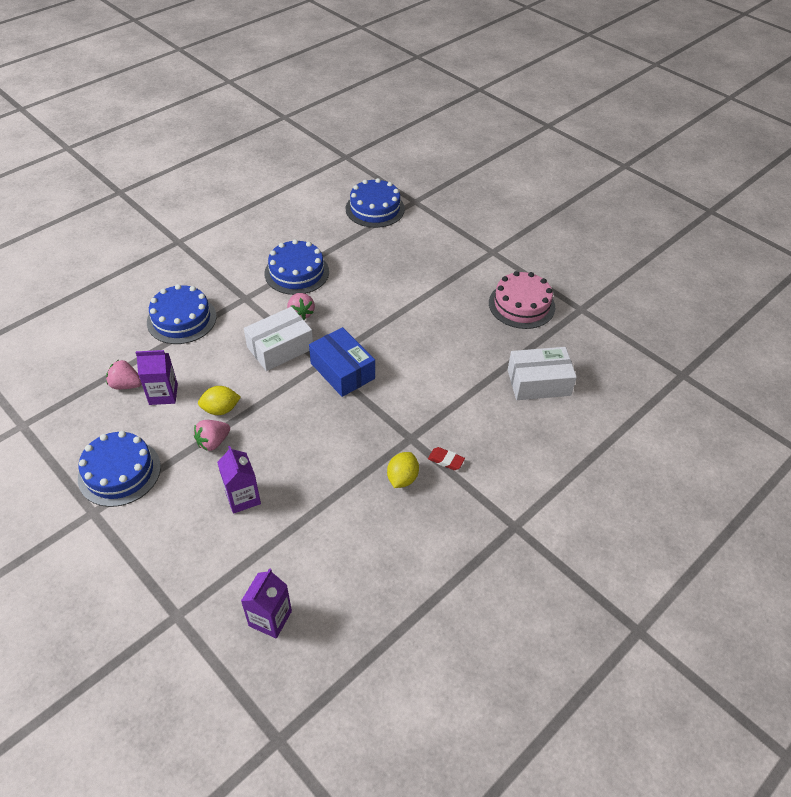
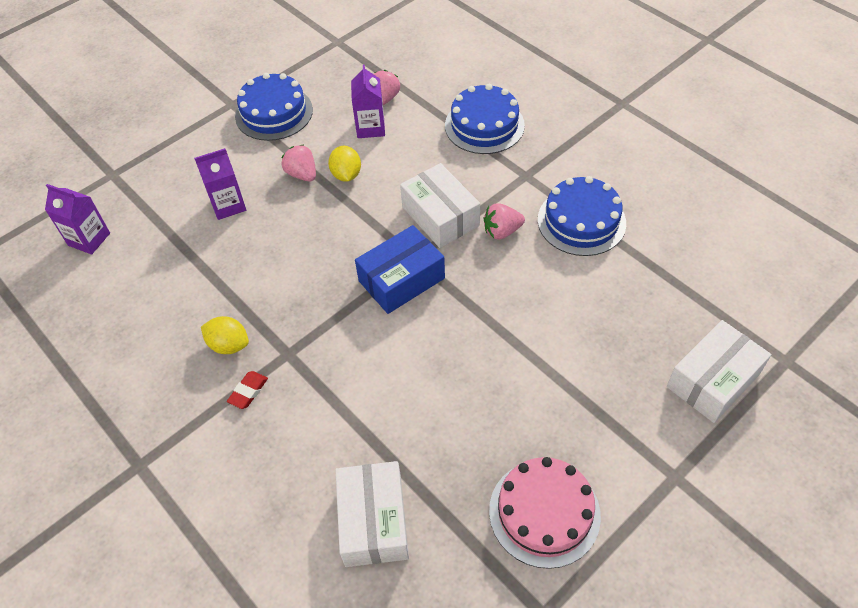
camera: 95 degrees right, 5 degrees up
(375, 209) = (749, 305): blue cake -> none
(429, 230) = (713, 380): none -> white box

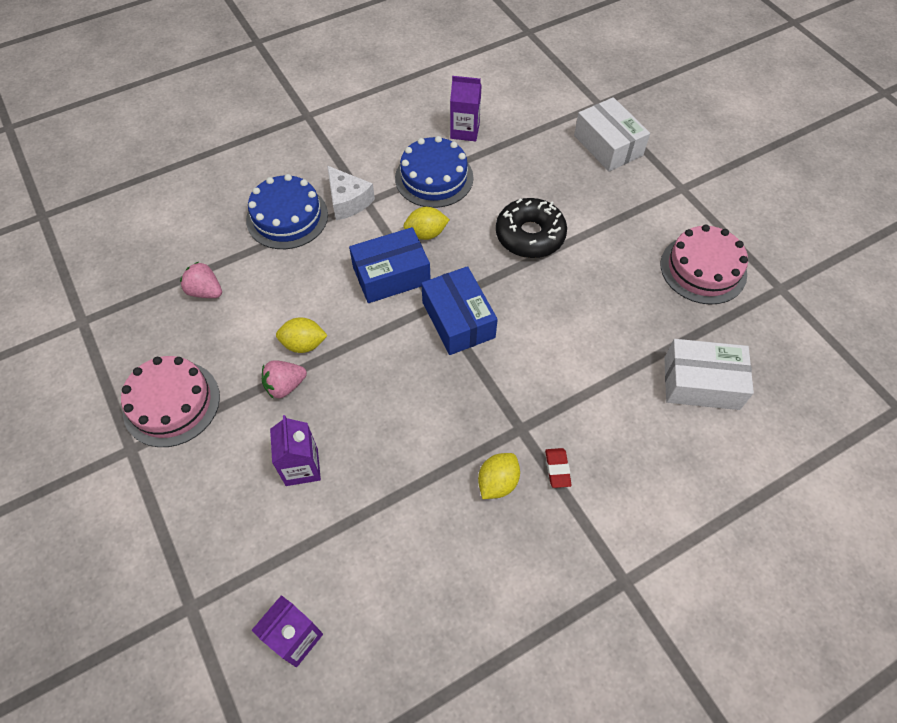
camera: 80 degrees left, 5 degrees up
(248, 391) = (557, 469): red eraser -> red eraser turned 45 degrees clockwise
(274, 113) = (171, 403): blue cake -> pink cake
(370, 127) = (244, 311): purple carton -> purple carton (465, 131)
(440, 216) = (391, 275): white box -> blue box
(502, 231) = (426, 233): pink strawberry -> yellow lemon
(521, 162) = (348, 201): none -> white cheese
(532, 321) = (530, 235): none -> black donut

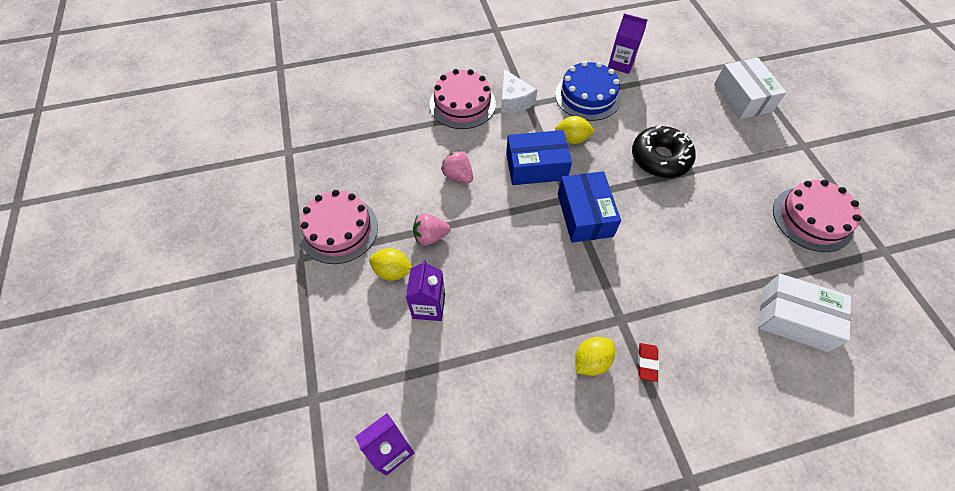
camera: 15 degrees right, 0 degrees up
(205, 291) = (386, 148): pink strawberry -> pink strawberry (458, 176)
(287, 217) = (462, 104): blue cake -> pink cake
(304, 344) = (453, 206): yellow lemon -> yellow lemon (393, 271)

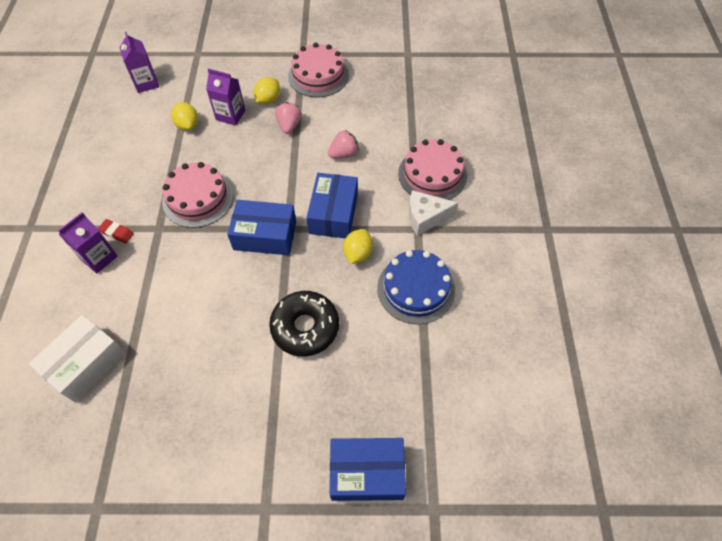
camera: 105 degrees right, 0 degrees up
(591, 361) = (138, 198): yellow lemon -> yellow lemon (188, 125)
(621, 64) = (462, 344): purple carton -> purple carton (99, 258)
(742, 98) = (367, 472): white box -> blue box
(812, 218) = (169, 450): pink cake -> pink cake (198, 198)

